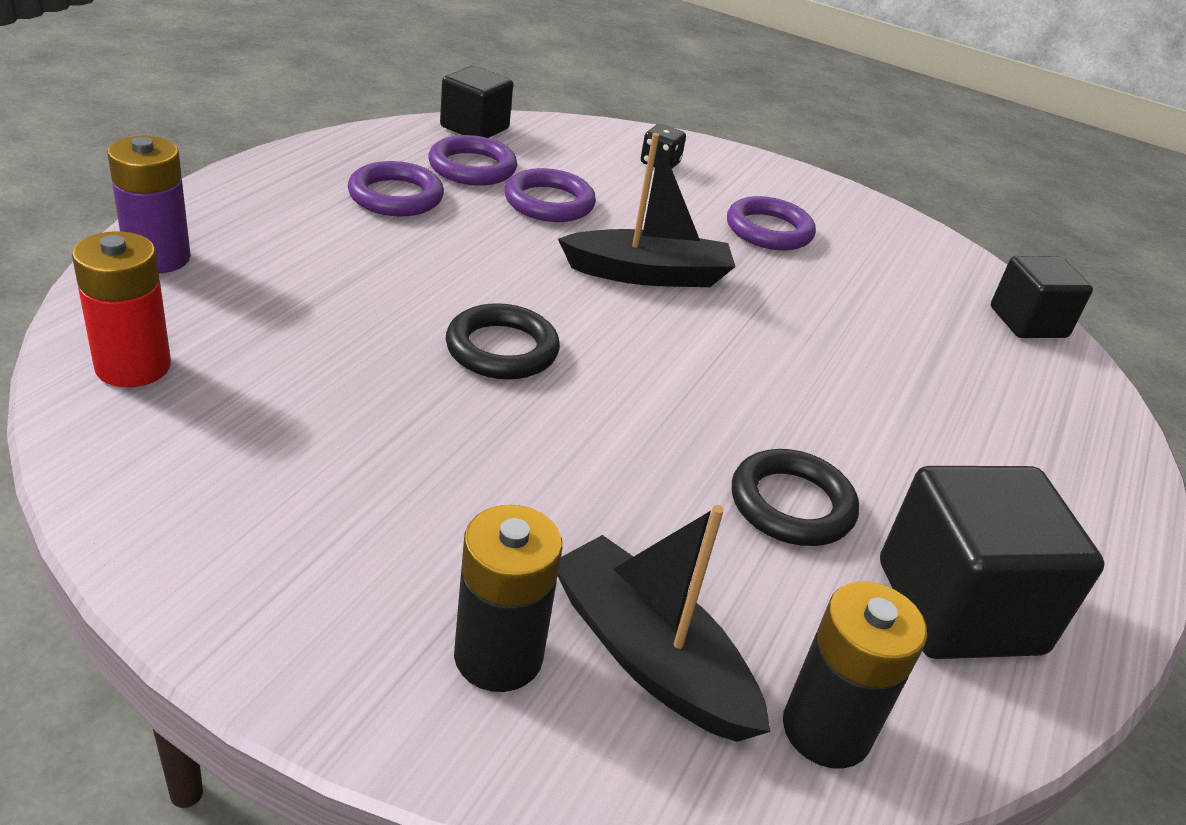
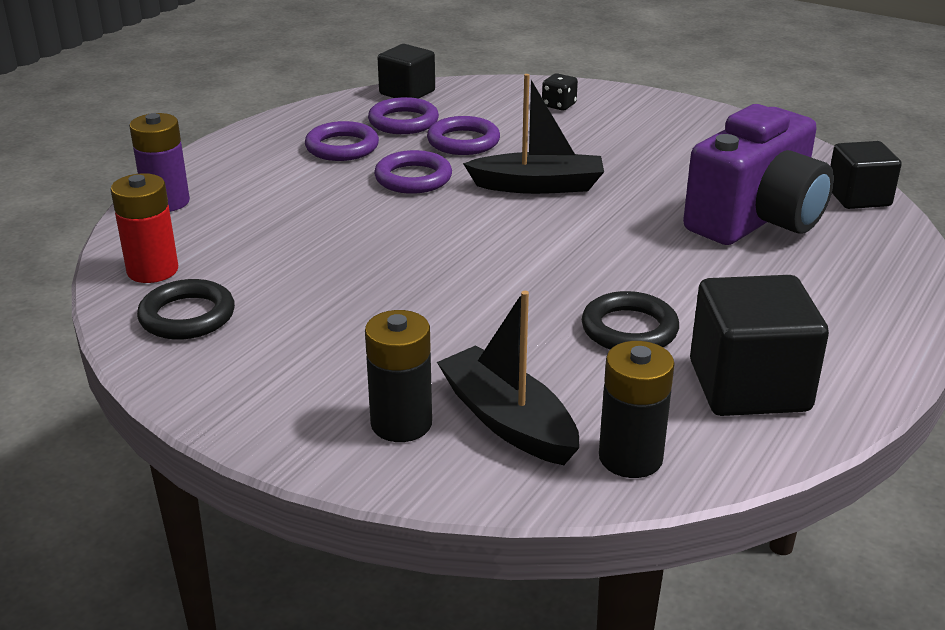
camera: 10 degrees right, 5 degrees down
(502, 349) = (417, 243): black ring -> black ring (187, 316)
(769, 230) = (644, 147): purple ring -> purple ring (413, 178)
(918, 346) = (756, 220): none -> purple camera

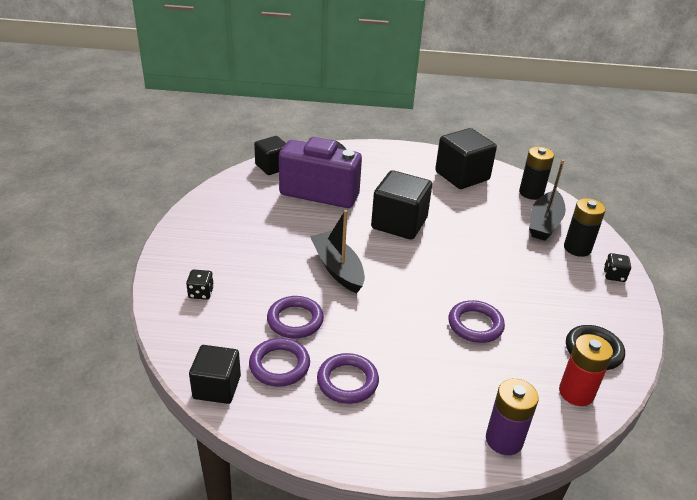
camera: 120 degrees left, 5 degrees up
(293, 427) = (614, 275): none -> black dice
(413, 178) = (368, 324): purple ring -> purple ring (475, 325)
(616, 261) = (399, 223): none -> black cube
(629, 329) = (453, 208): black ring -> none

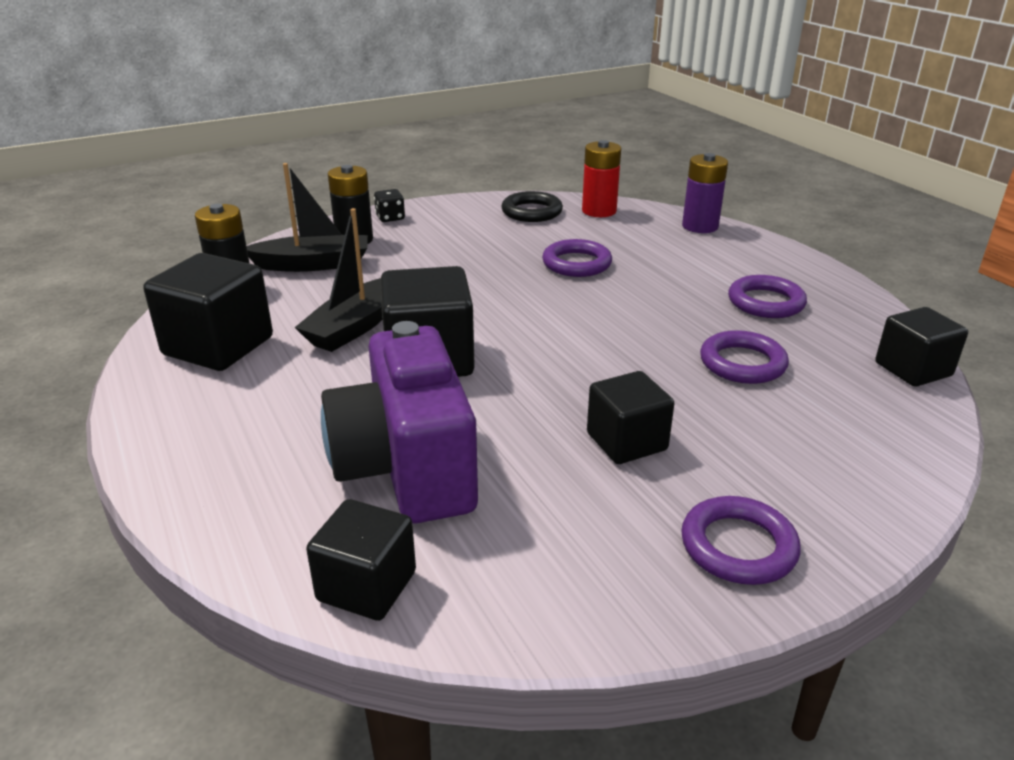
camera: 120 degrees left, 5 degrees down
(201, 293) = (827, 462): black dice -> none
(278, 246) = (626, 442): none -> black cube
(279, 365) = (817, 345): purple ring -> purple ring (738, 546)
(337, 268) = (603, 371): black boat -> black boat (355, 326)

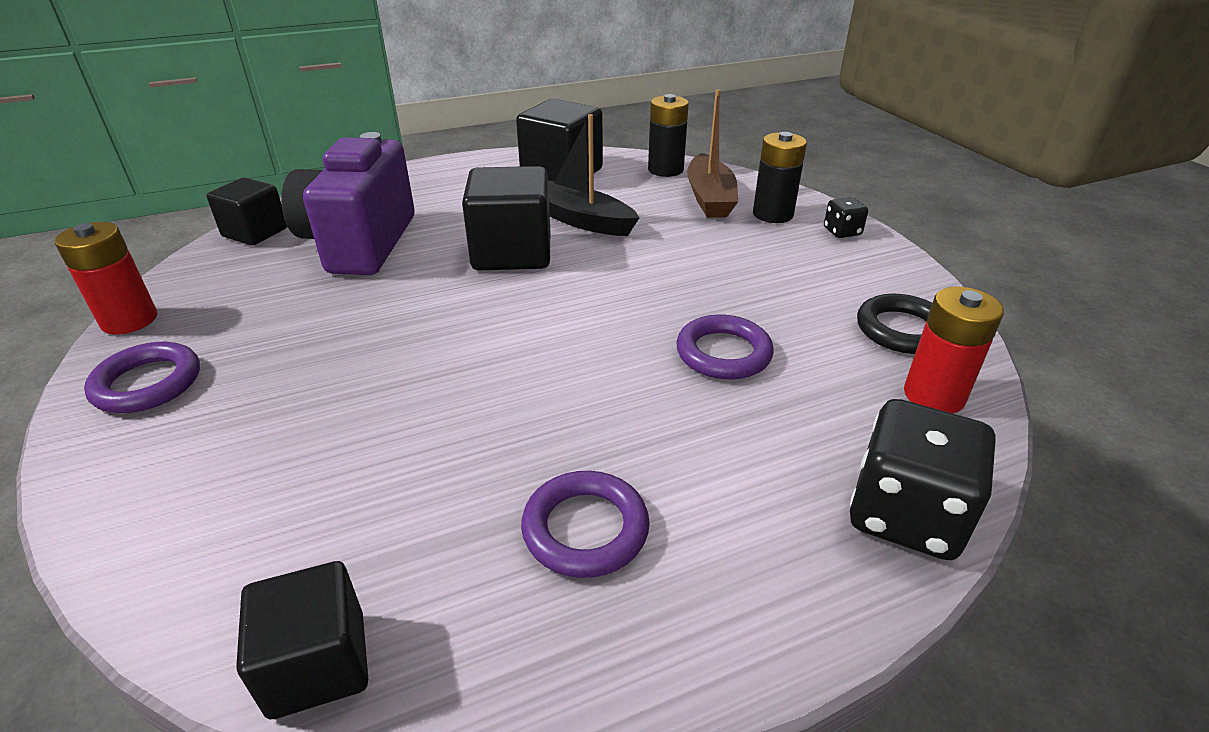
camera: 95 degrees right, 5 degrees up
(313, 264) = (710, 198): black boat -> brown boat
(407, 469) = (360, 243): purple camera -> purple camera turned 75 degrees counterclockwise
(626, 442) = (325, 344): black cube -> none
(632, 625) = (129, 320): none -> red battery
(700, 226) = (905, 514): purple battery -> black dice
(742, 363) = (422, 456): purple ring -> none

